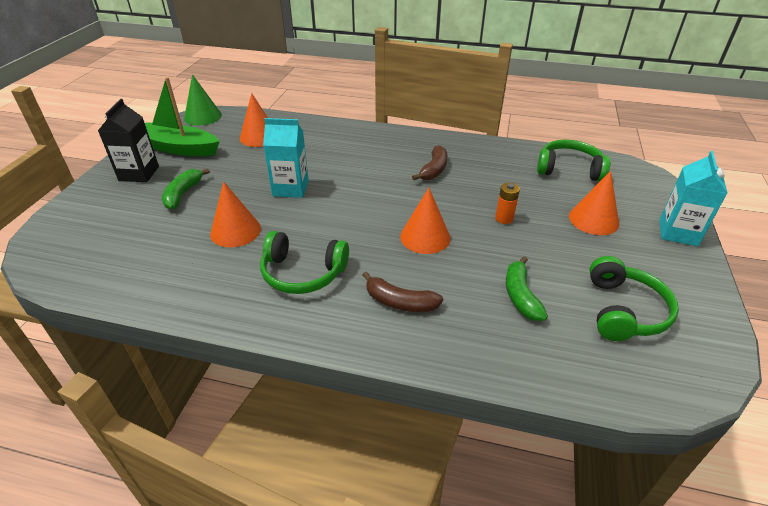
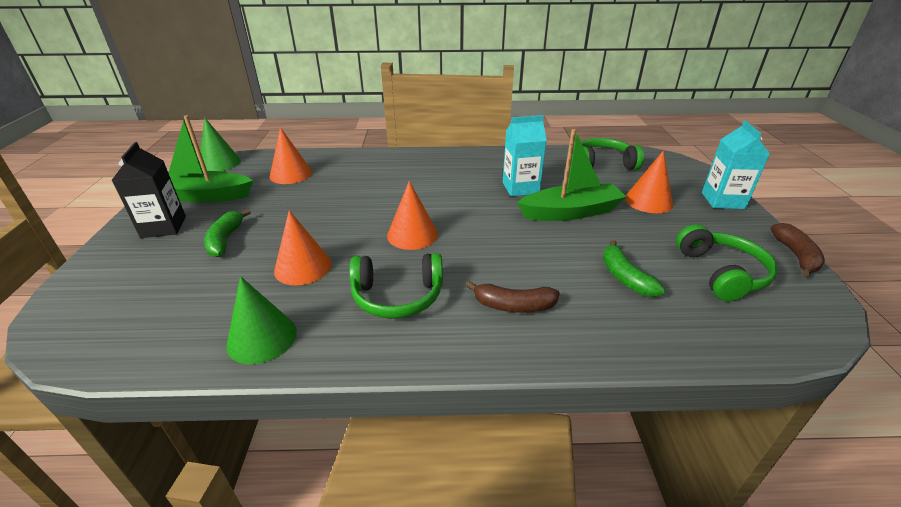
camera: 15 degrees left, 5 degrees down
(181, 288) = (262, 338): none -> green cone
(290, 188) = (346, 216): turquoise carton -> turquoise carton (520, 188)
(425, 237) = (506, 240): orange cone -> orange cone (412, 234)
(434, 170) = (483, 180): brown banana -> brown banana (795, 255)
(504, 218) = (570, 212): orange battery -> green boat

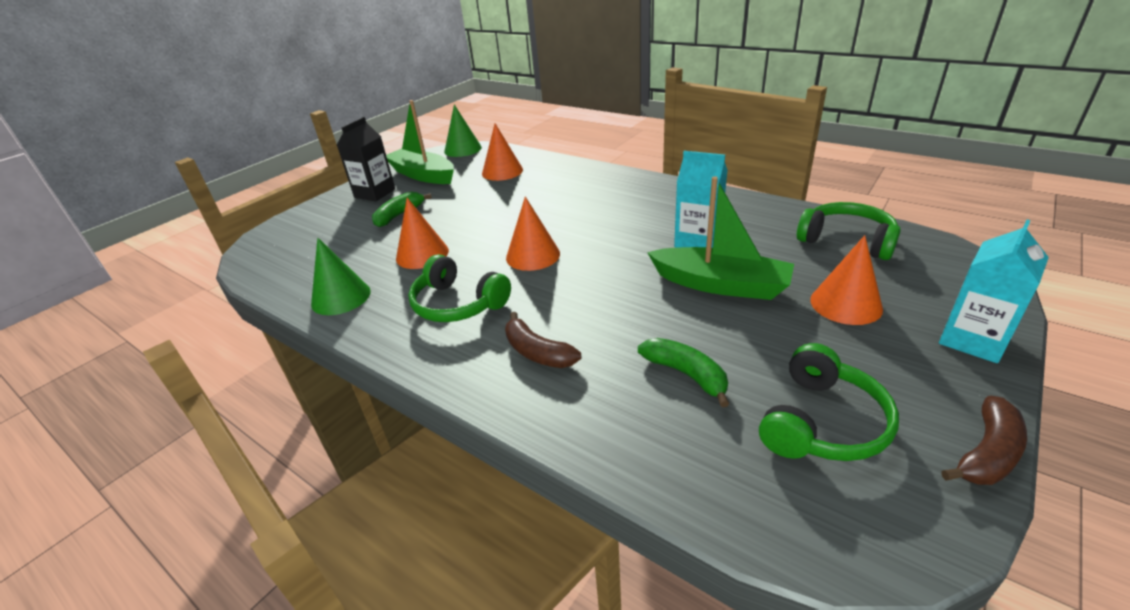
camera: 40 degrees right, 0 degrees up
(625, 277) = (686, 374): green banana -> green banana turned 120 degrees clockwise

